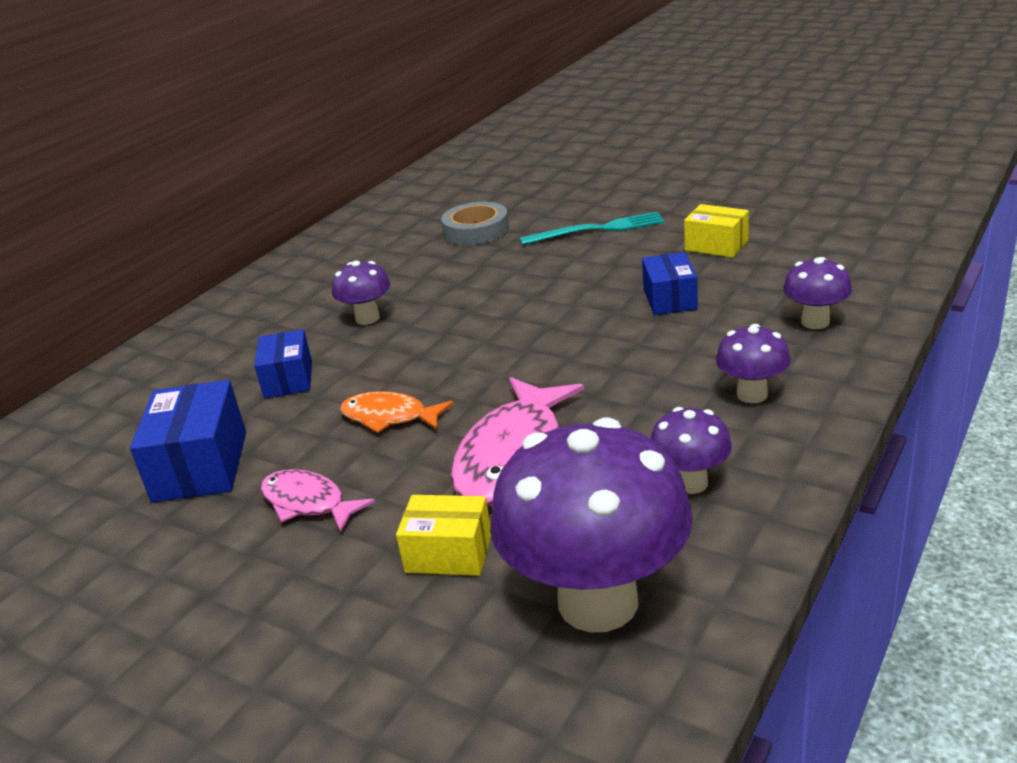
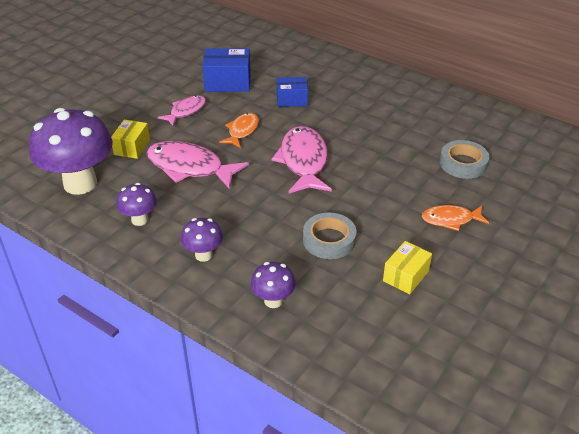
camera: 90 degrees right, 10 degrees up
(367, 318) = (348, 122): purple mushroom -> none
(482, 343) = (303, 161): none -> pink fish
(597, 229) = (450, 220): turquoise fork -> orange fish
(670, 299) = (329, 240): blue box -> grey tape

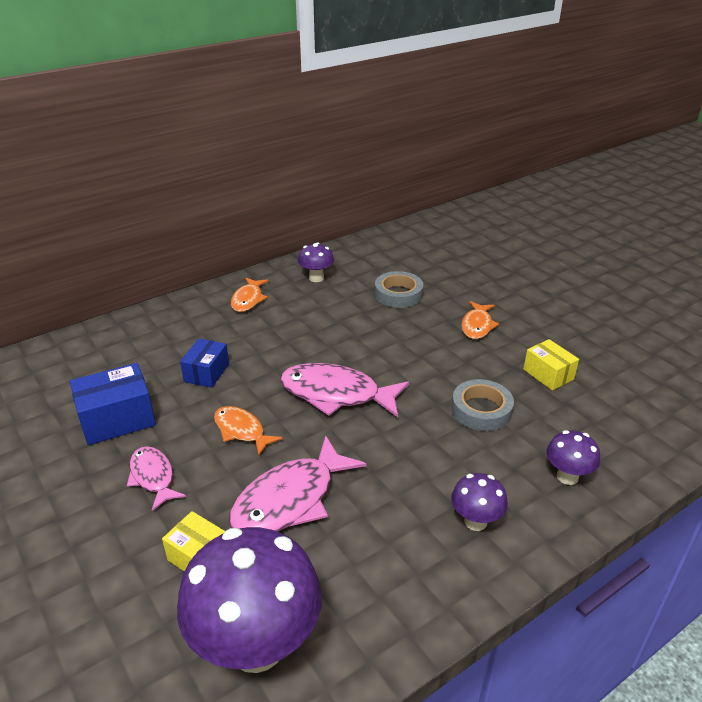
camera: 70 degrees left, 5 degrees down
(139, 220) = (381, 578): purple mushroom -> purple mushroom (316, 278)
(228, 82) = (117, 419): blue box -> blue box turned 45 degrees clockwise
(390, 91) = (248, 300): none -> orange fish

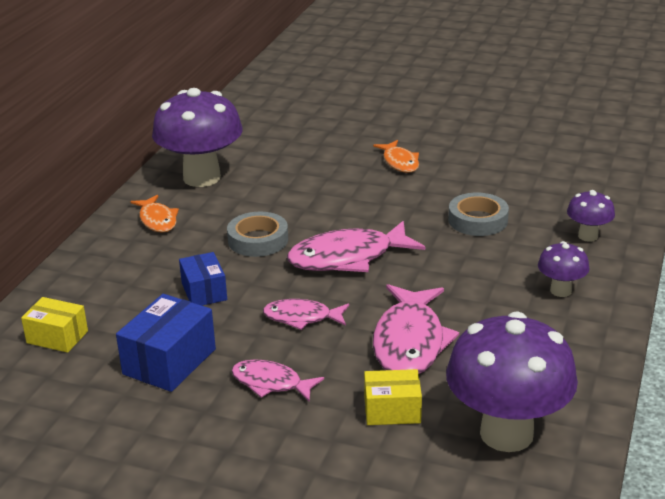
camera: 35 degrees left, 5 degrees down
(241, 431) = (302, 318): orange fish -> pink fish
(316, 278) = (202, 178): purple mushroom -> purple mushroom, size x2.10
(398, 294) = (300, 163): grey tape -> grey tape (258, 240)
(548, 374) = (497, 176): yellow box -> yellow box (57, 337)

